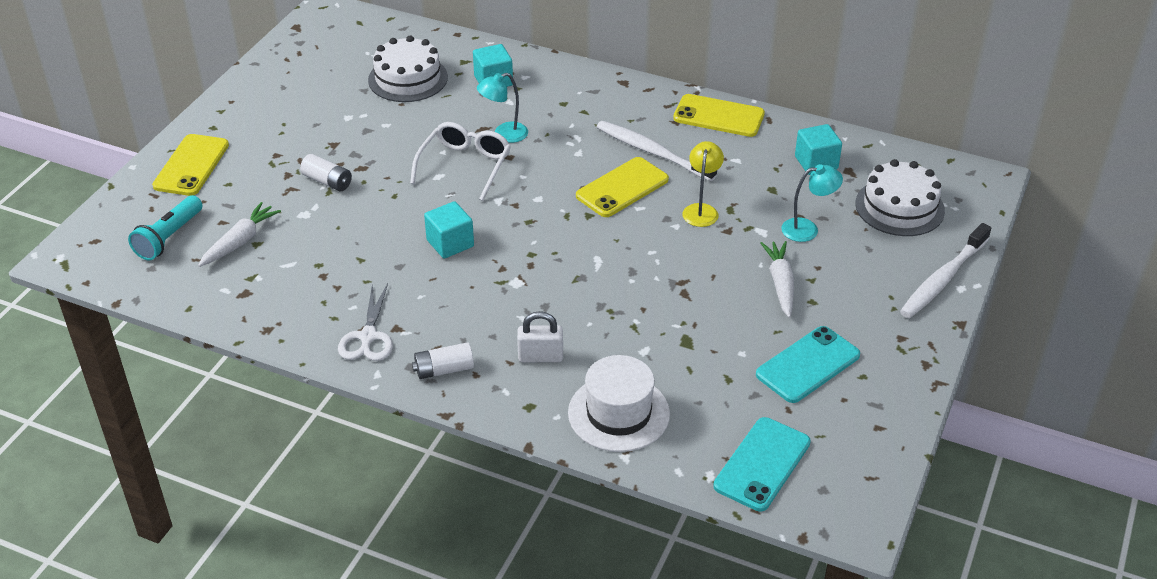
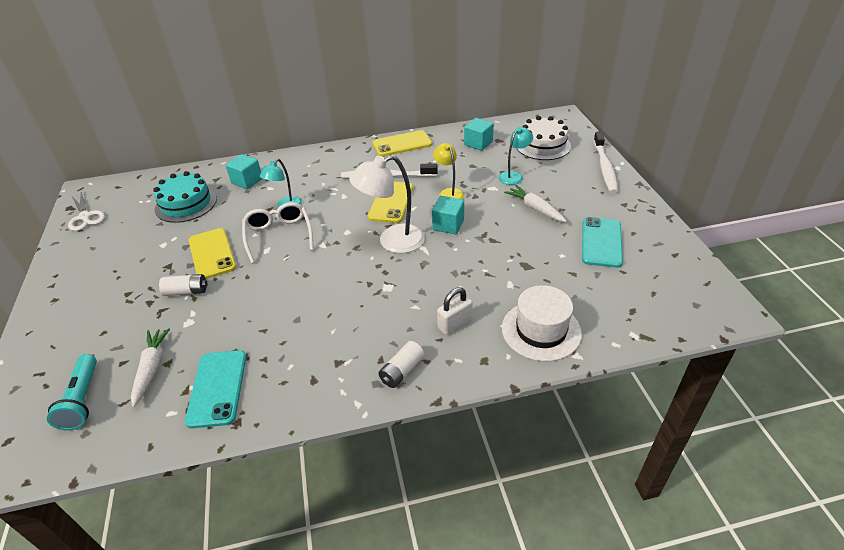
camera: 35 degrees left, 0 degrees up
(191, 165) = (57, 335): yellow phone -> yellow phone (212, 254)
(368, 337) = (323, 381): white scissors -> white scissors (85, 217)
(408, 78) = (186, 204): white cake -> turquoise cake
(450, 243) = (318, 286): turquoise cube -> turquoise cube (448, 225)
(573, 235) = (392, 241): none -> white lamp
(762, 464) = (650, 310): turquoise phone -> turquoise phone (217, 388)

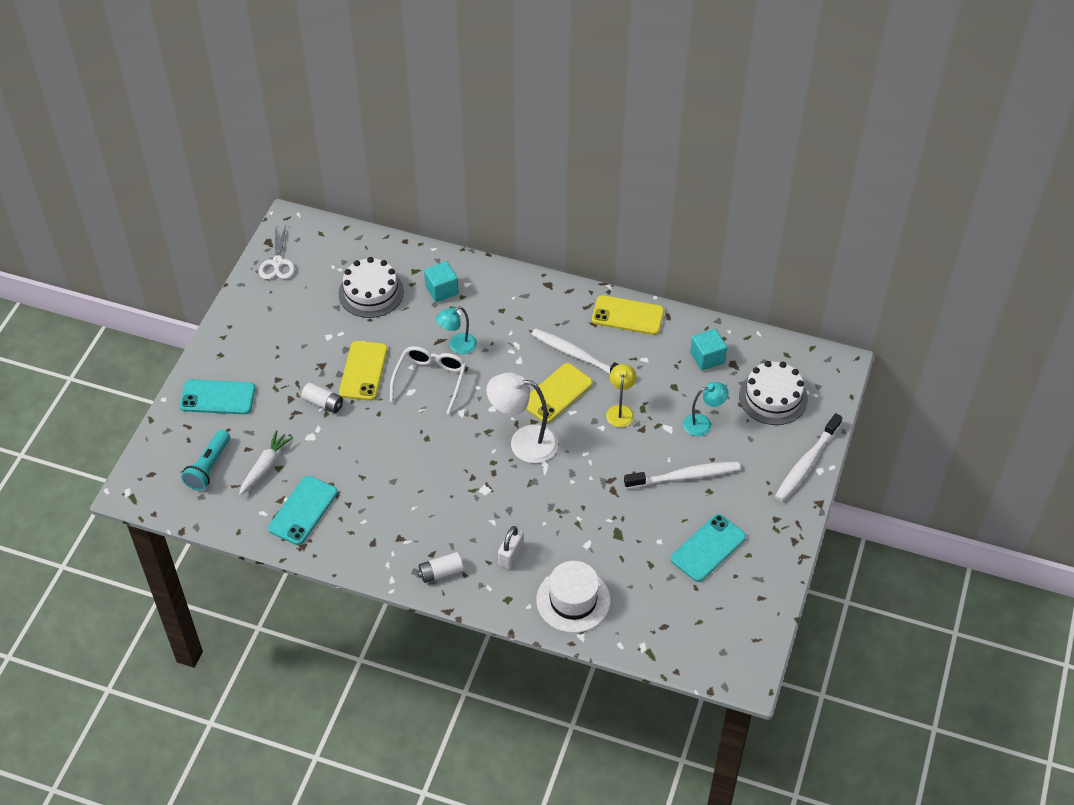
camera: 30 degrees right, 10 degrees up
(66, 334) = (217, 397): none -> turquoise phone
(186, 204) = (371, 292): turquoise cake -> white cake
(448, 225) = (587, 451): turquoise cube -> none
(454, 324) = (511, 555): white padlock -> white padlock turned 60 degrees counterclockwise
(535, 209) = (684, 476): white carrot -> white toothbrush

